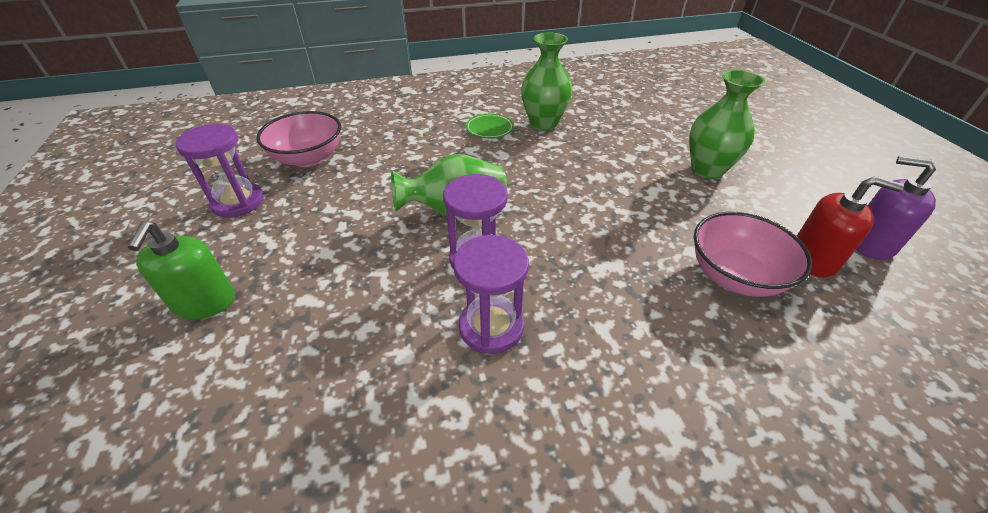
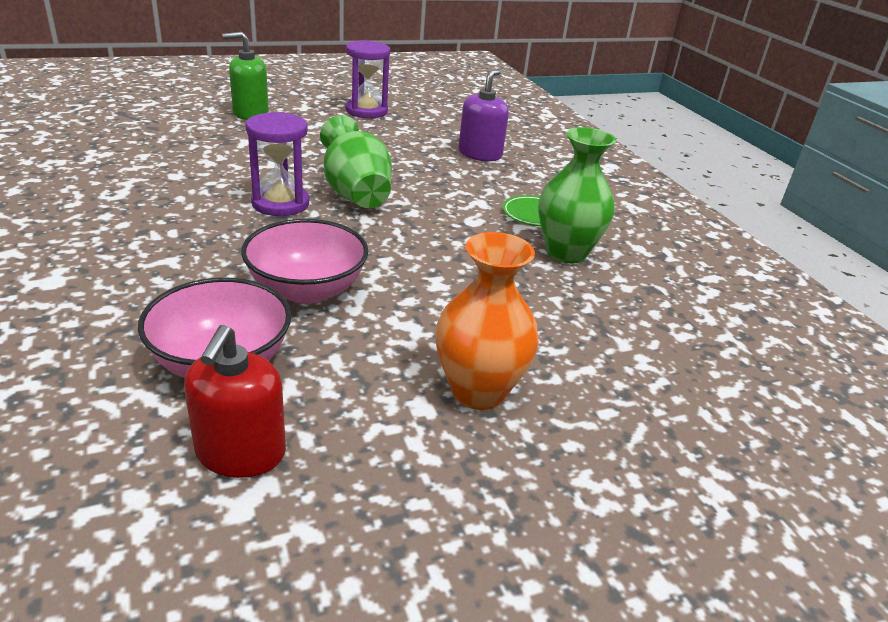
camera: 80 degrees right, 10 degrees down
(308, 158) = (438, 129): pink bowl -> pink bowl (307, 290)
(491, 327) = (191, 208): purple hourglass -> none
(707, 170) = (478, 391): green vase -> orange vase
(870, 243) = (268, 549): purple soap dispenser -> purple soap dispenser (480, 154)

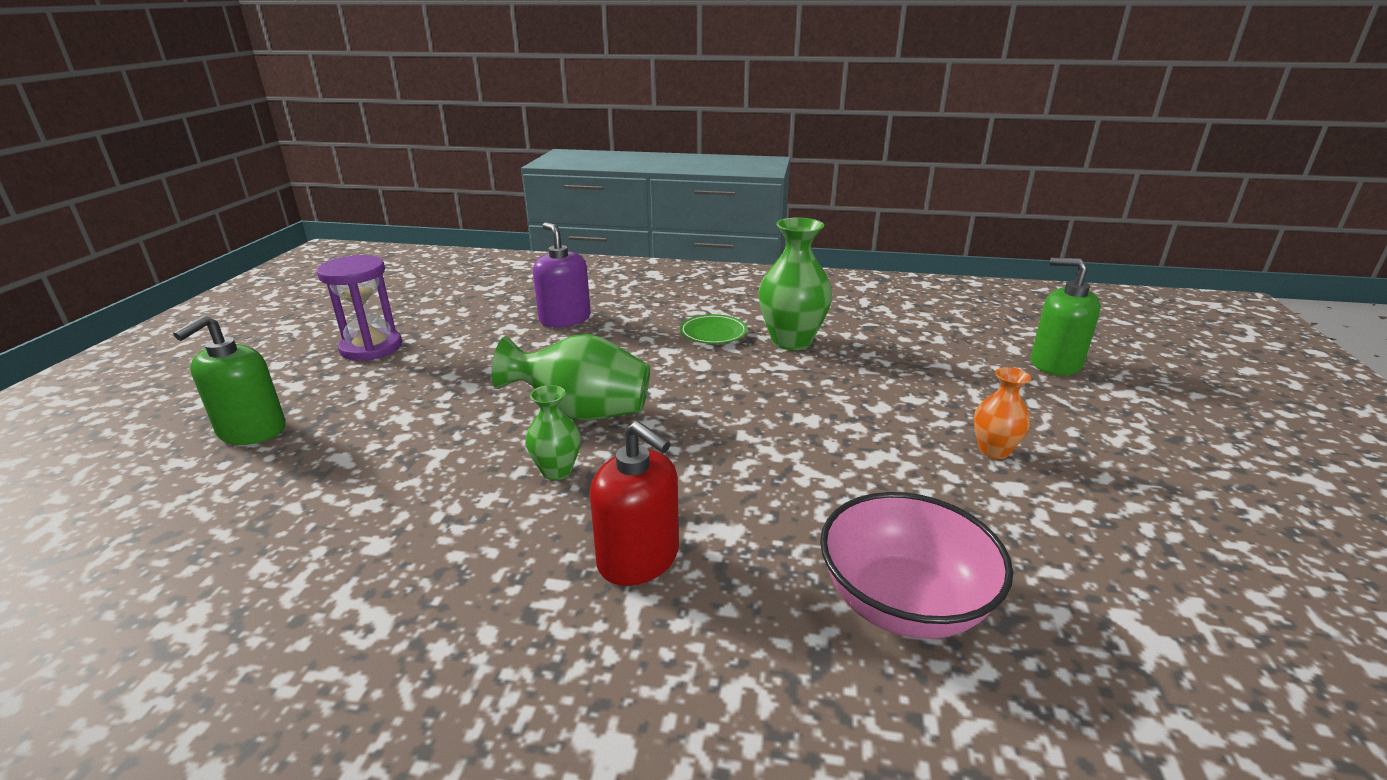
camera: 55 degrees left, 5 degrees down
(240, 453) = (1073, 624): red soap dispenser -> red soap dispenser (638, 558)
(280, 203) = (557, 471): purple hourglass -> green vase
(307, 290) = (777, 502): pink bowl -> none
(478, 391) = (993, 450): orange vase -> orange vase, size x0.55
(727, 426) = (1055, 363): none -> green soap dispenser

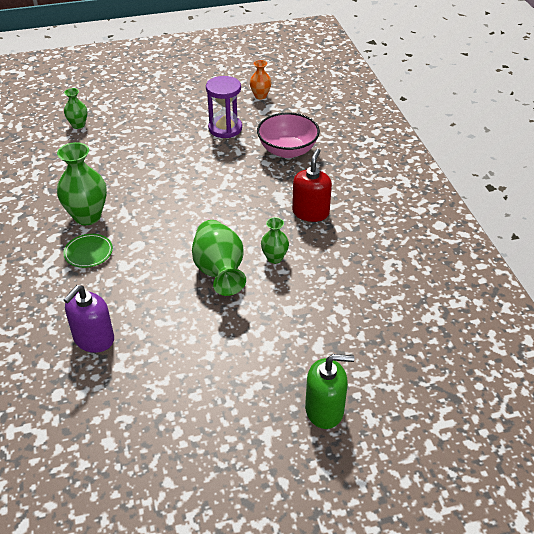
camera: 115 degrees left, 15 degrees up
(371, 348) = (194, 431): purple hourglass -> purple hourglass (225, 128)
(993, 450) = (178, 138): orange vase -> orange vase (260, 96)
(1055, 363) = (78, 125): green soap dispenser -> green vase

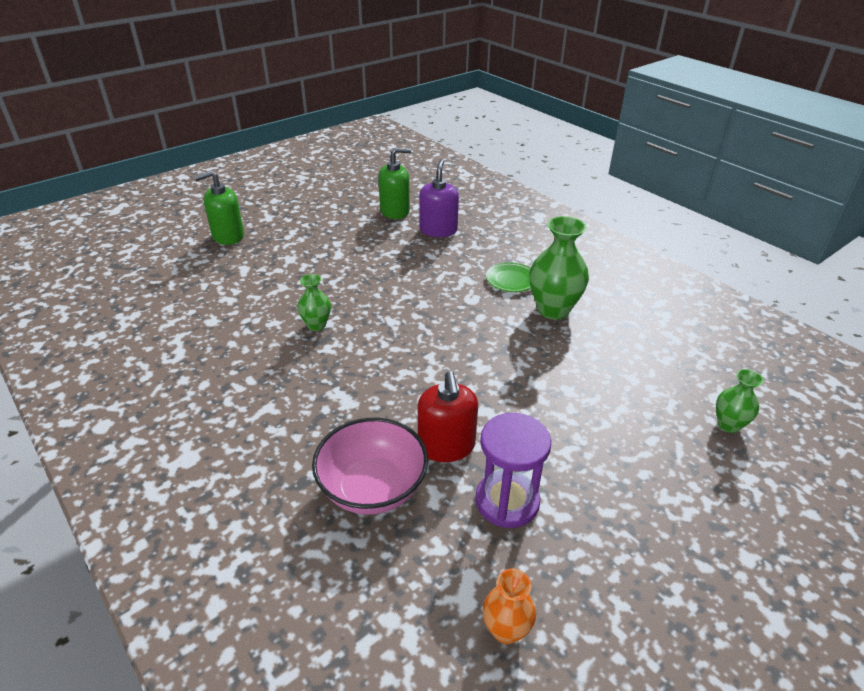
camera: 155 degrees right, 5 degrees down
(113, 391) = (395, 211): none -> green soap dispenser
(219, 271) = (368, 298): green vase -> none
(310, 212) = (293, 390): red soap dispenser -> red soap dispenser (446, 446)

